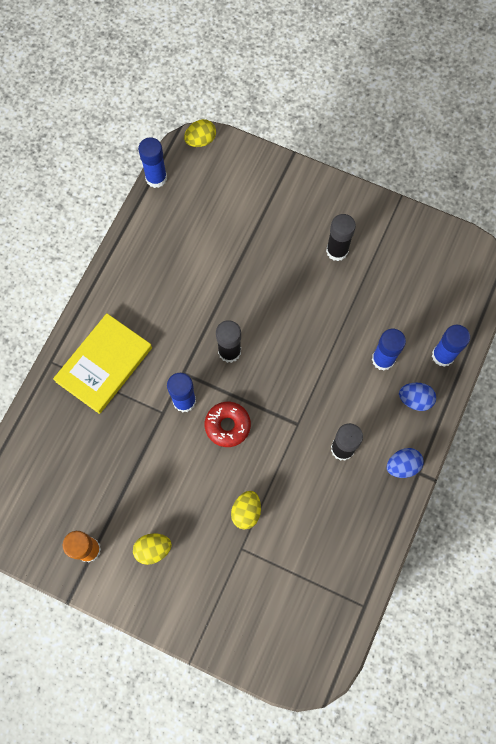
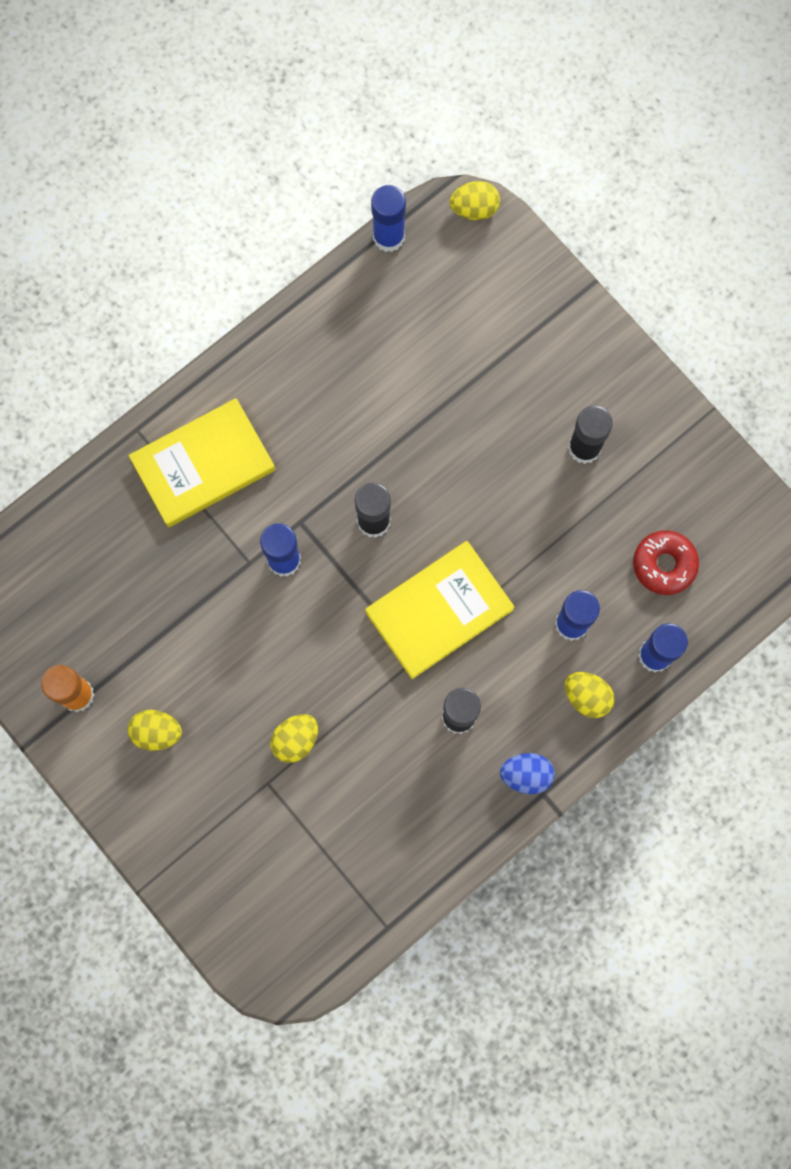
camera: 25 degrees right, 5 degrees up
(227, 425) = (324, 618): red donut -> red donut (664, 564)
(297, 388) = (439, 611): none -> yellow book
(415, 399) = (586, 697): blue egg -> yellow egg

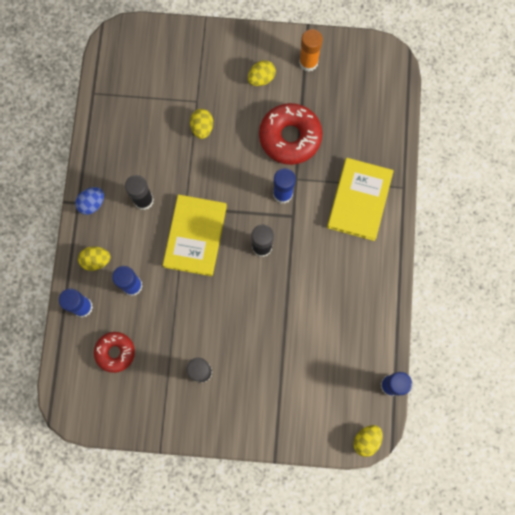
camera: 135 degrees right, 0 degrees up
(202, 621) = (290, 137): none -> red donut

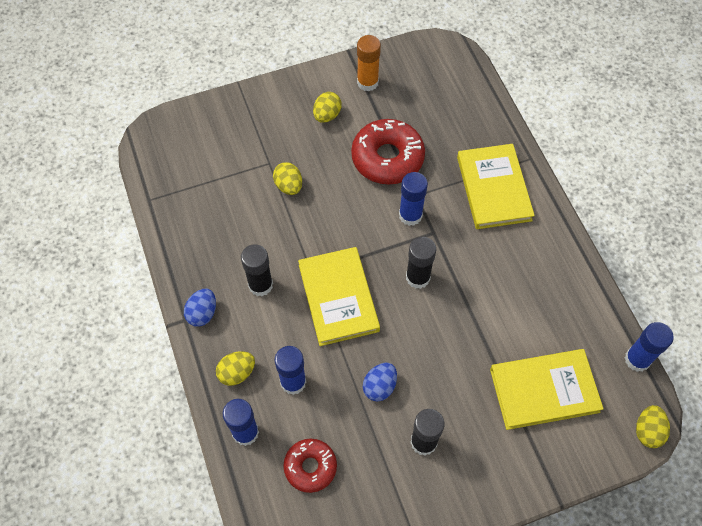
camera: 25 degrees left, 15 degrees down
(191, 317) = (379, 386): none -> blue egg
(308, 375) = (544, 390): none -> yellow book

